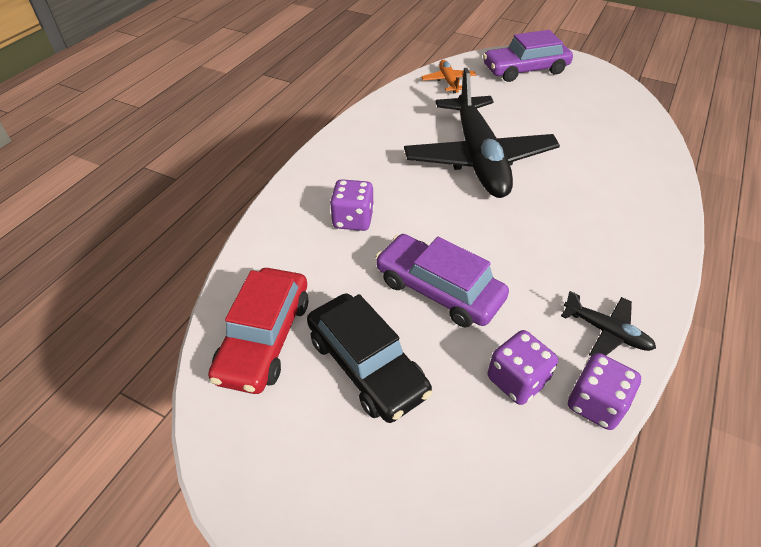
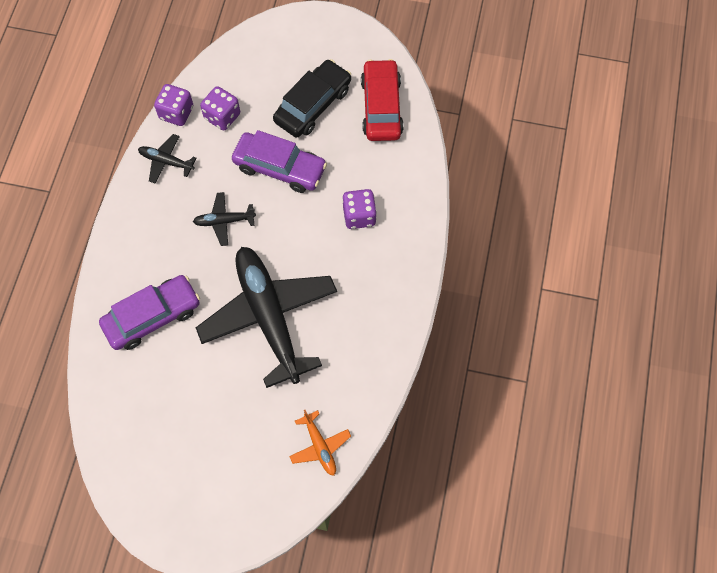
camera: 165 degrees right, 20 degrees up
(366, 365) = (313, 105): black car -> black car turned 90 degrees clockwise
(522, 245) = (224, 221): none -> black plane
(525, 70) = (233, 498): purple car -> purple car (152, 317)

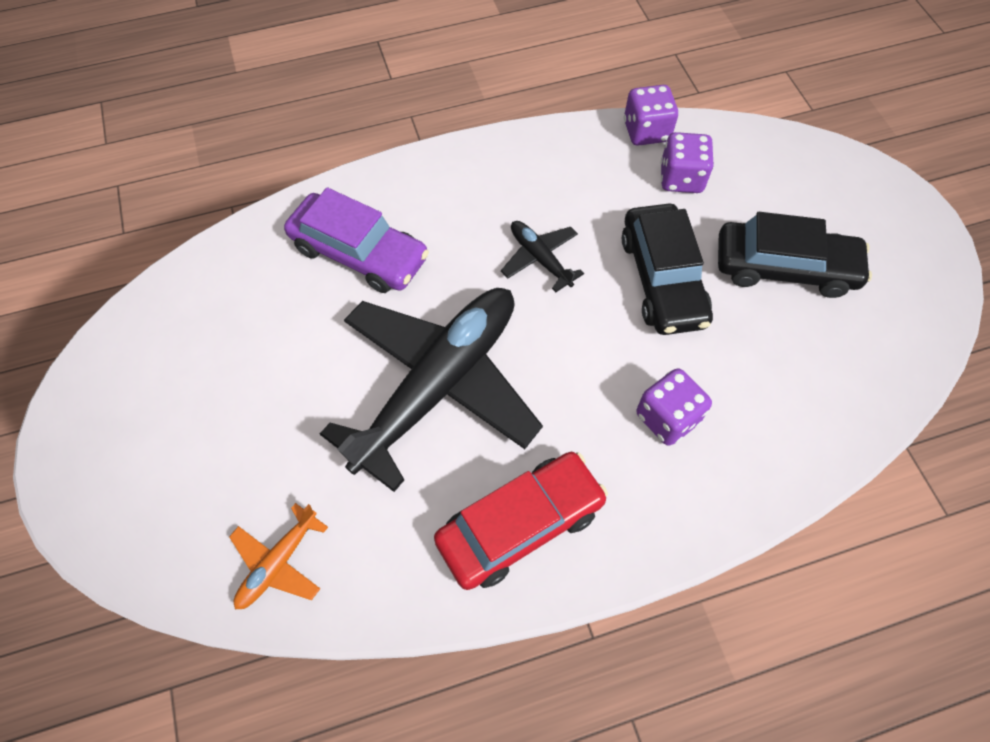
camera: 60 degrees right, 5 degrees down
(166, 161) = (574, 156): black plane -> none
(280, 168) = (662, 279): purple car -> black car
(381, 107) = (857, 353): red car -> red car (520, 525)

